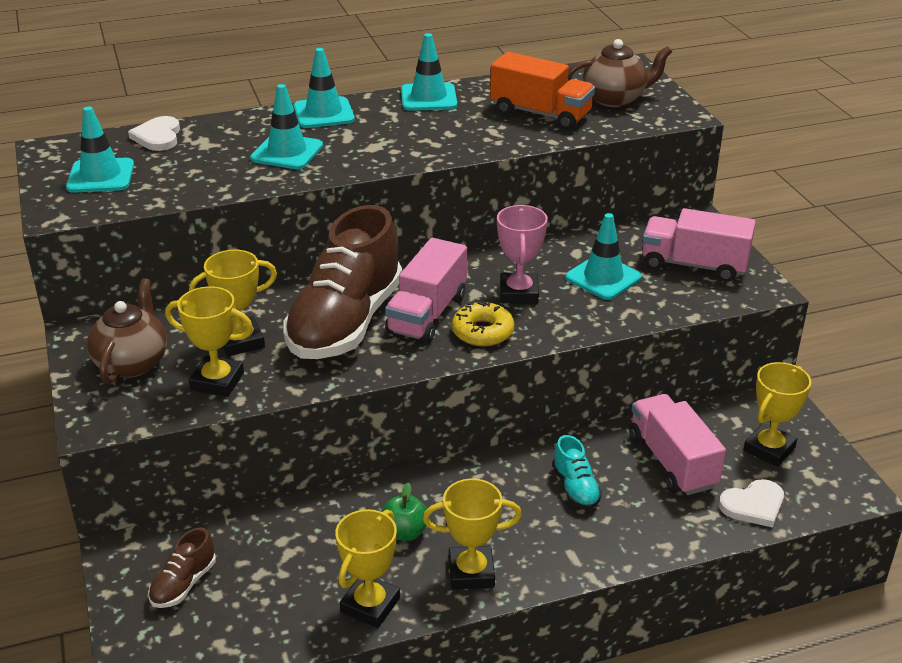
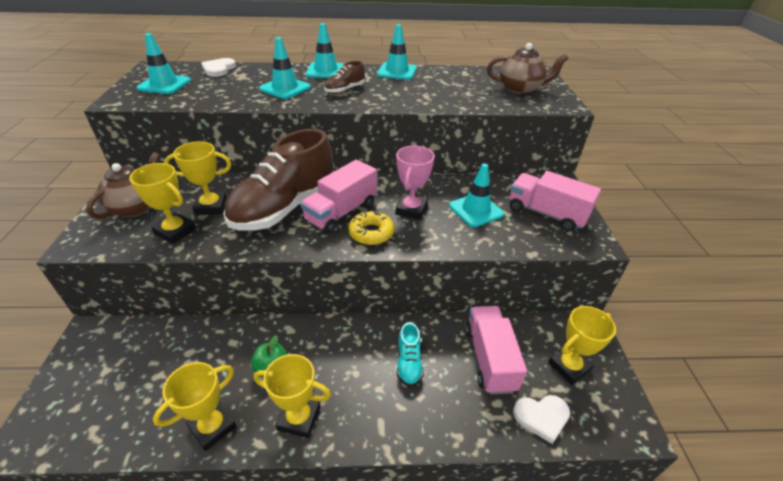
camera: 15 degrees right, 5 degrees up
(184, 584) = (106, 370): brown shoe -> brown shoe (345, 90)
(540, 114) = (464, 90): orange truck -> none

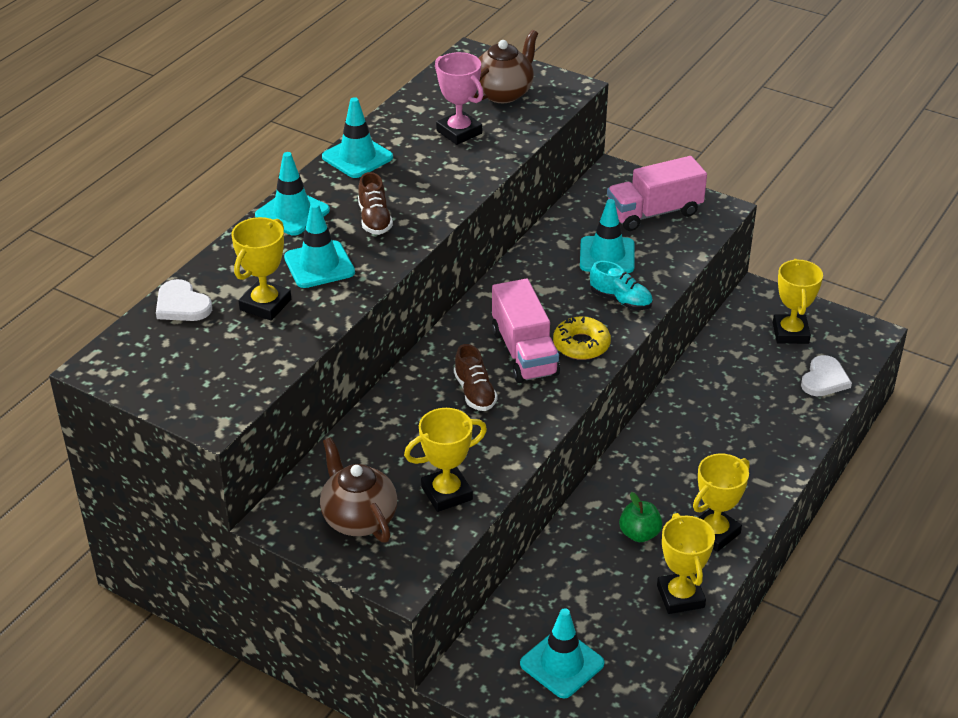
camera: 55 degrees left, 0 degrees up
(164, 84) = (194, 367): turquoise traffic cone -> turquoise traffic cone (562, 664)
(211, 206) = (417, 452): yellow trophy -> yellow trophy (265, 305)
(285, 207) = (474, 392): brown shoe -> brown shoe, size x0.42
(408, 363) = (707, 433): turquoise shoe -> turquoise shoe (620, 300)
(411, 209) = (565, 299): pink trophy -> pink trophy (459, 132)
(489, 358) = (744, 377): pink truck -> none

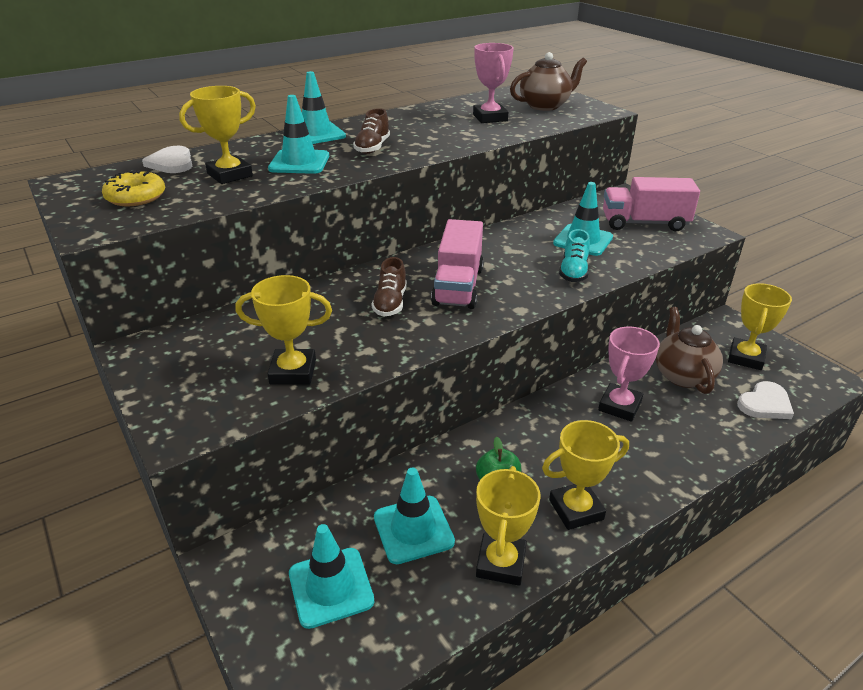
camera: 25 degrees right, 5 degrees down
(357, 157) = (398, 117): turquoise traffic cone -> turquoise traffic cone (413, 529)
(358, 518) = (199, 368): brown teapot -> brown teapot (682, 375)
(581, 345) = (513, 293): yellow donut -> yellow donut (136, 197)
(620, 300) = (573, 271): turquoise shoe -> turquoise shoe turned 45 degrees clockwise
(703, 423) = (619, 406): none -> pink trophy

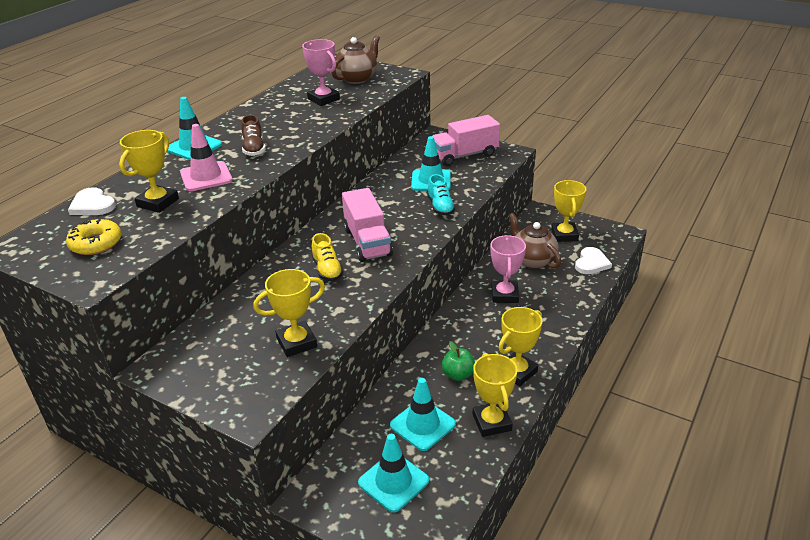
camera: 25 degrees left, 0 degrees up
(299, 162) = (206, 177): turquoise traffic cone -> pink traffic cone
(390, 303) = (327, 270): brown shoe -> yellow shoe

